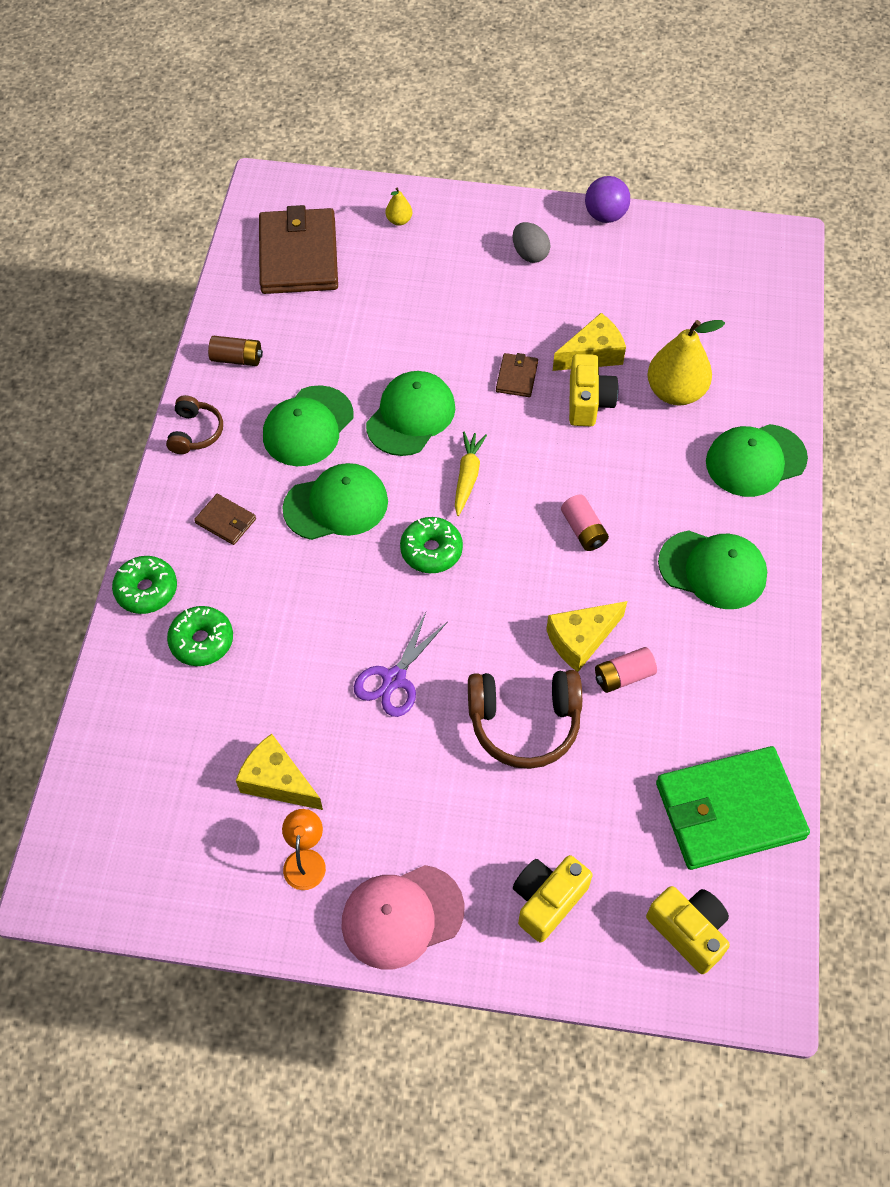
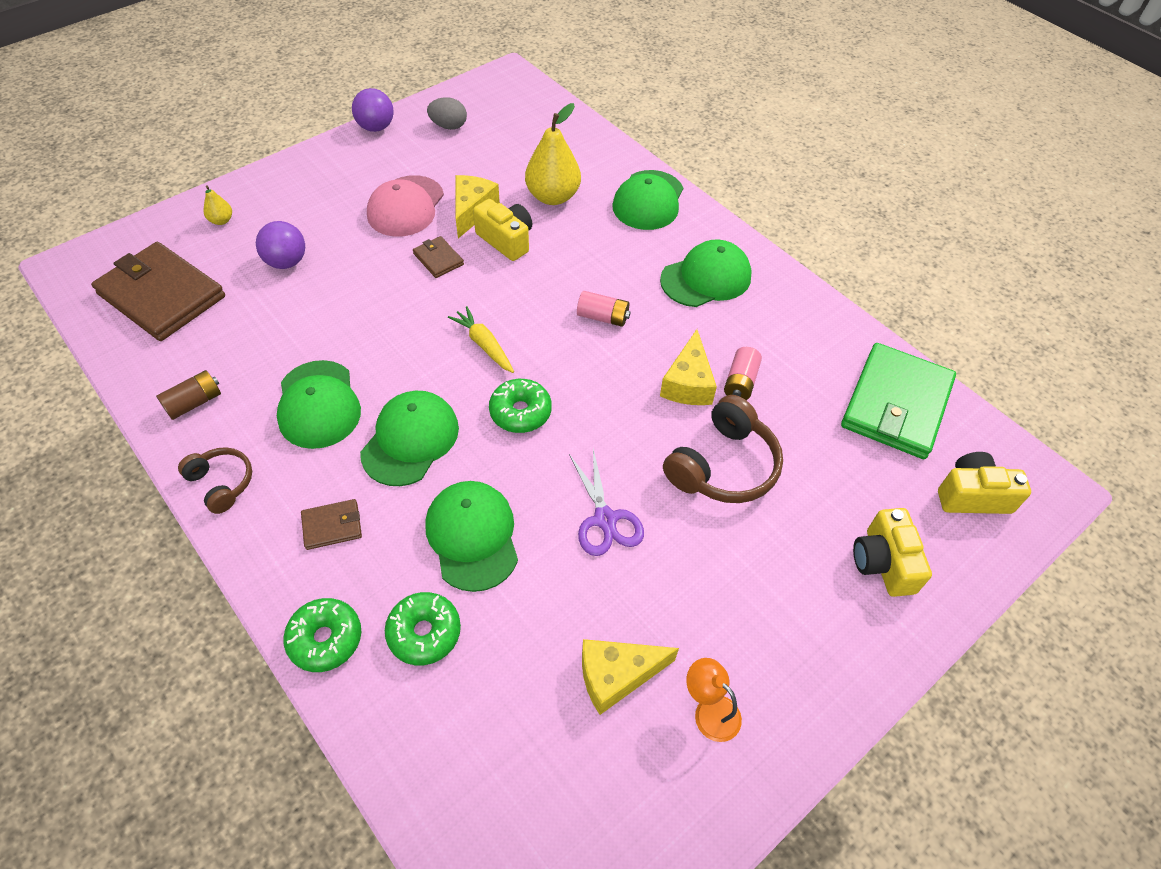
camera: 50 degrees left, 5 degrees down
(402, 916) = (820, 674): pink cap -> pink cap (406, 206)
(406, 293) = (286, 262): none -> purple ball
(411, 416) = (392, 337): green cap -> green cap (472, 536)
(529, 254) = (351, 181): grey egg -> grey egg (449, 126)

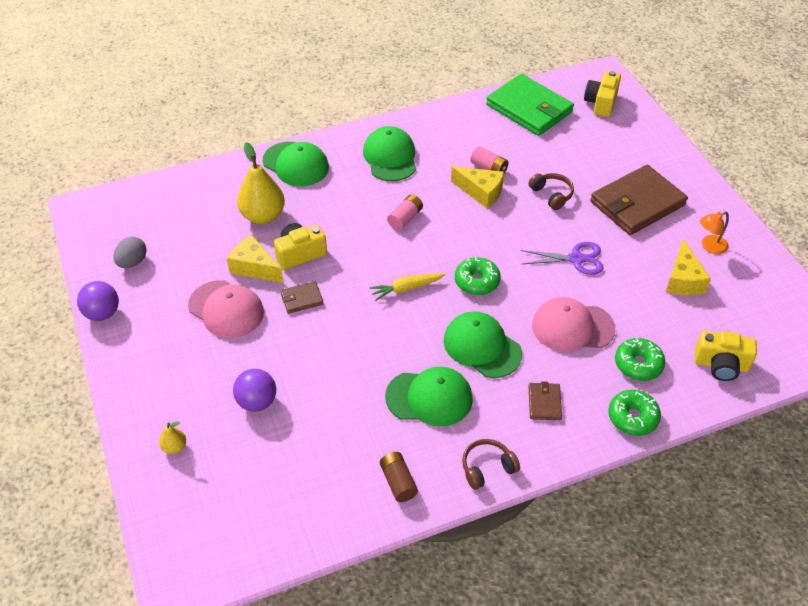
camera: 70 degrees left, 5 degrees down
(161, 295) = (257, 501): brown wallet -> brown wallet (637, 203)
(472, 536) = (572, 327): green cap -> pink cap
(723, 466) = (551, 195): brown headphones -> brown headphones, size x0.59
(883, 562) = (635, 151): yellow camera -> yellow camera (721, 365)

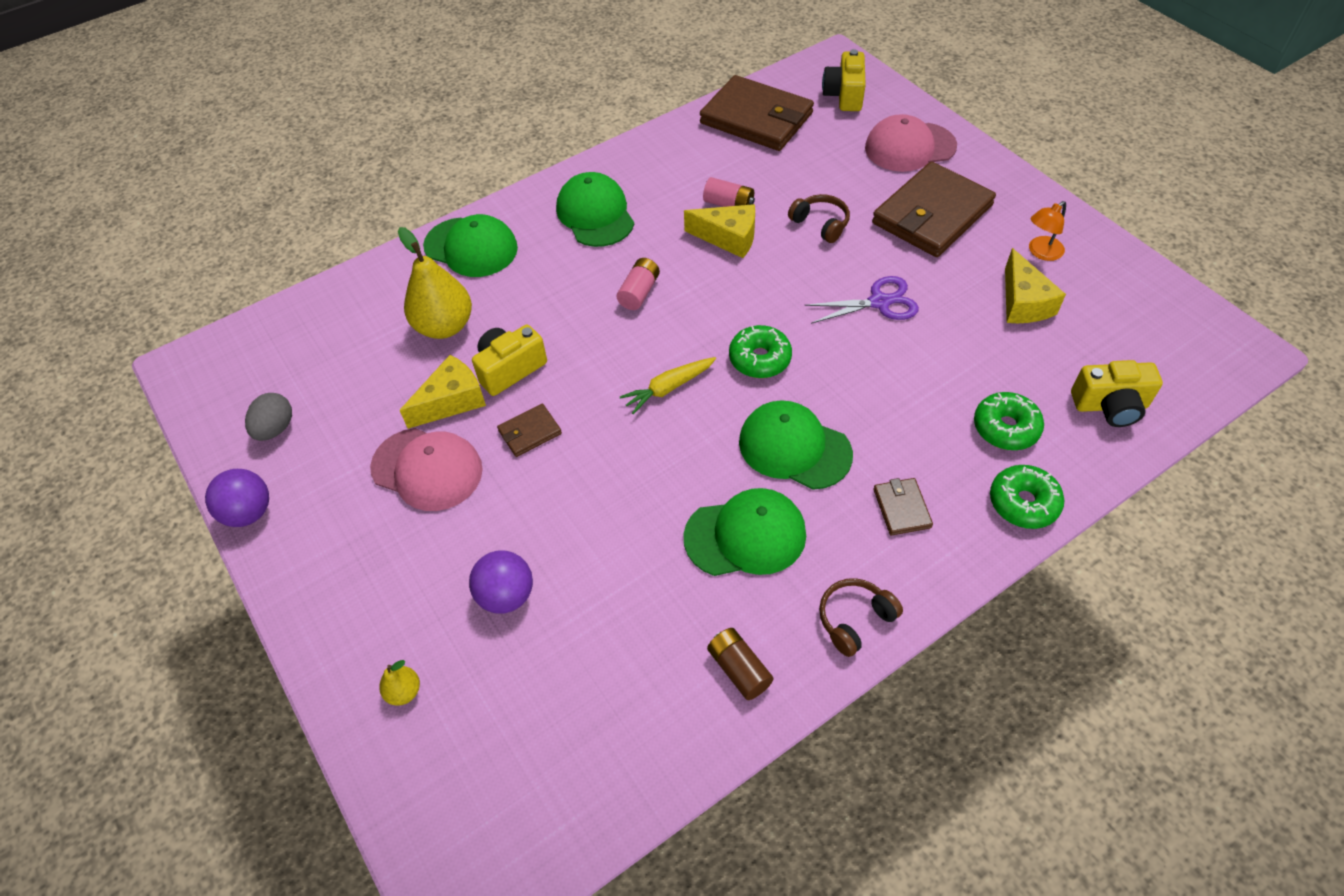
camera: 10 degrees left, 5 degrees up
(254, 267) = (452, 401): yellow cheese -> yellow cheese turned 120 degrees clockwise
(529, 108) = (756, 118): green wallet -> brown wallet
(572, 327) = (904, 395): pink cap -> pink cap (909, 147)

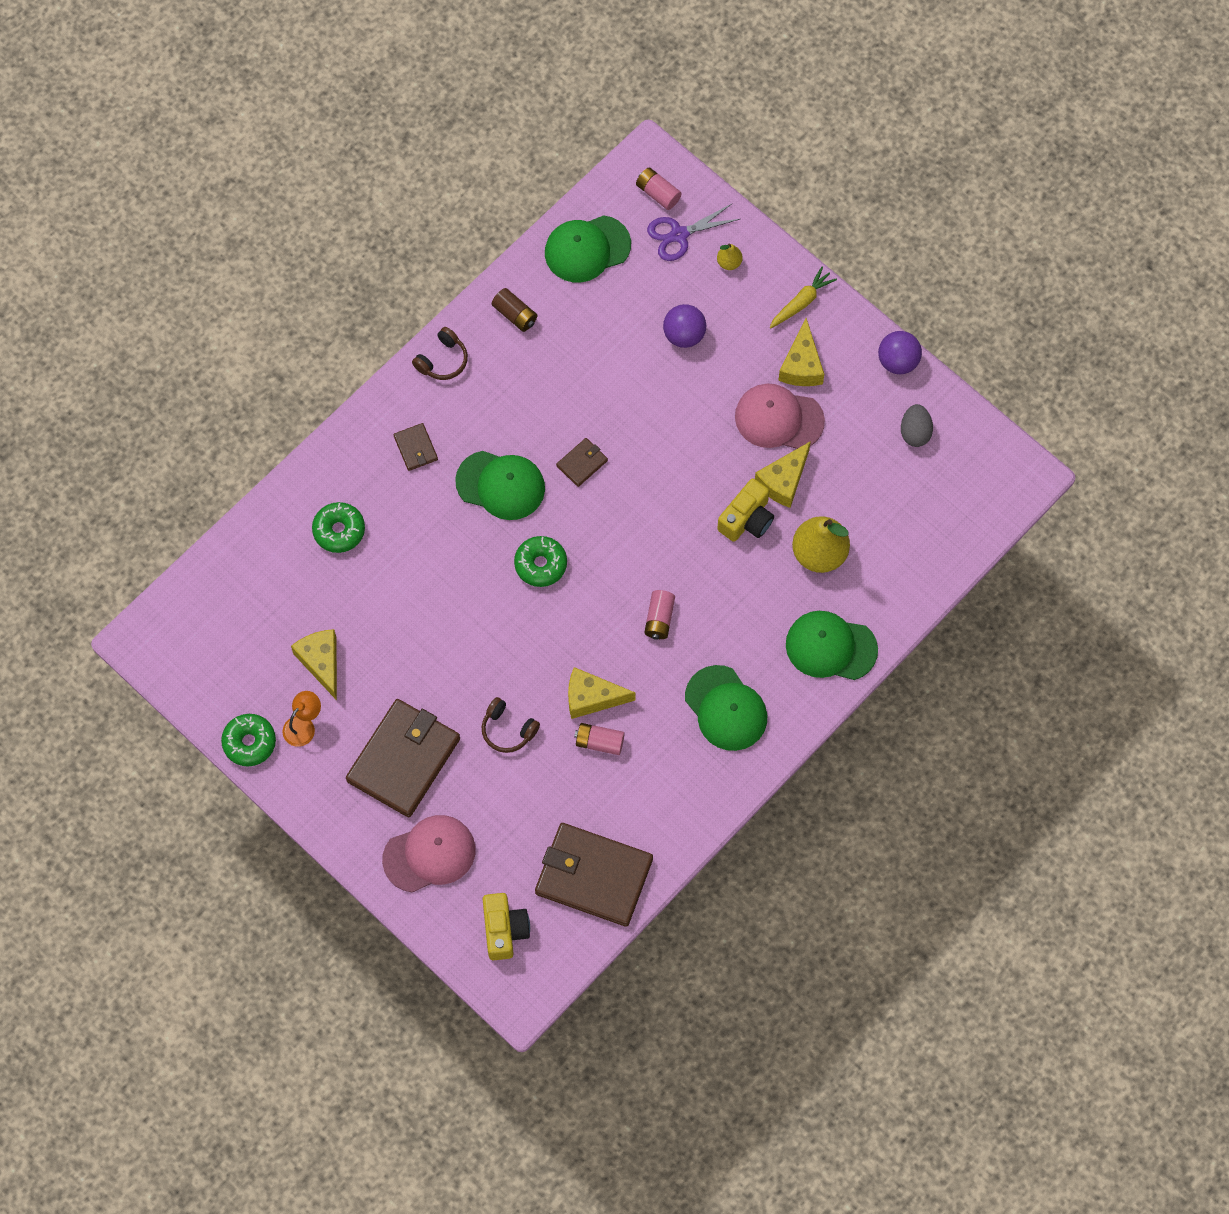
camera: 165 degrees right, 15 degrees up
(370, 528) = (801, 365): none -> yellow cheese
(467, 835) = (658, 193): none -> pink battery
(530, 432) = (710, 463): brown wallet -> brown wallet (582, 463)
(668, 388) = (610, 523): yellow carrot -> yellow carrot (801, 302)
(745, 535) = (526, 407): green cap -> green cap (587, 249)
(879, 302) = (446, 642): purple scissors -> purple scissors (679, 235)
(1023, 503) = (327, 467): green donut -> green donut (249, 742)
(1110, 406) = (257, 565): yellow camera -> none

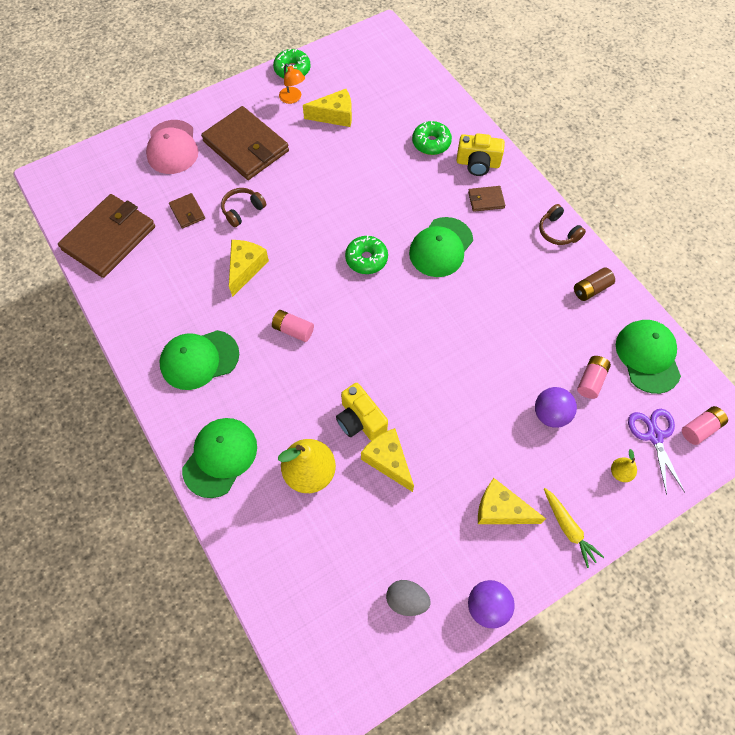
camera: 105 degrees right, 5 degrees down
(504, 930) = (98, 177): yellow camera -> yellow camera (478, 163)
(582, 463) = (445, 307): brown wallet -> brown wallet (187, 212)
(599, 742) = (208, 265): pink battery -> pink battery (591, 380)
(778, 418) = (450, 473): pink cap -> none

